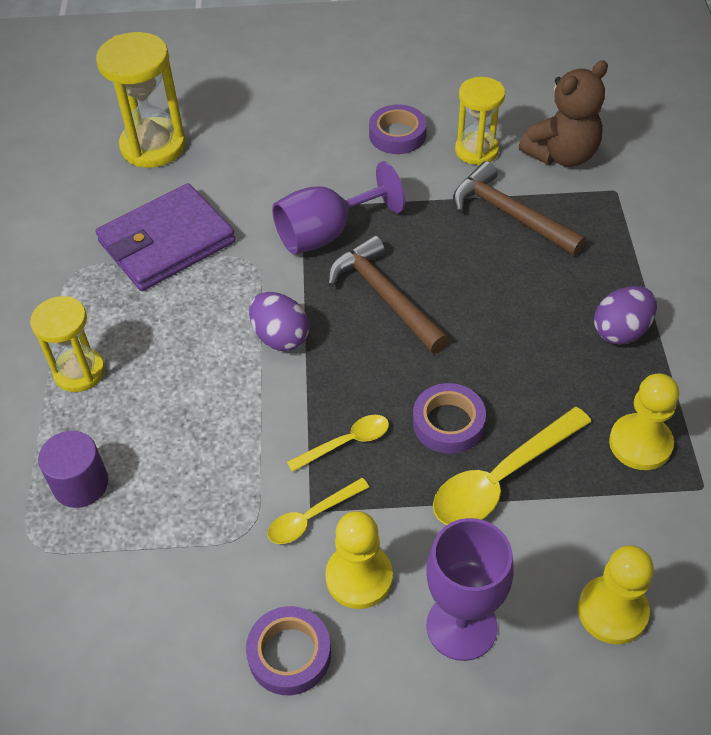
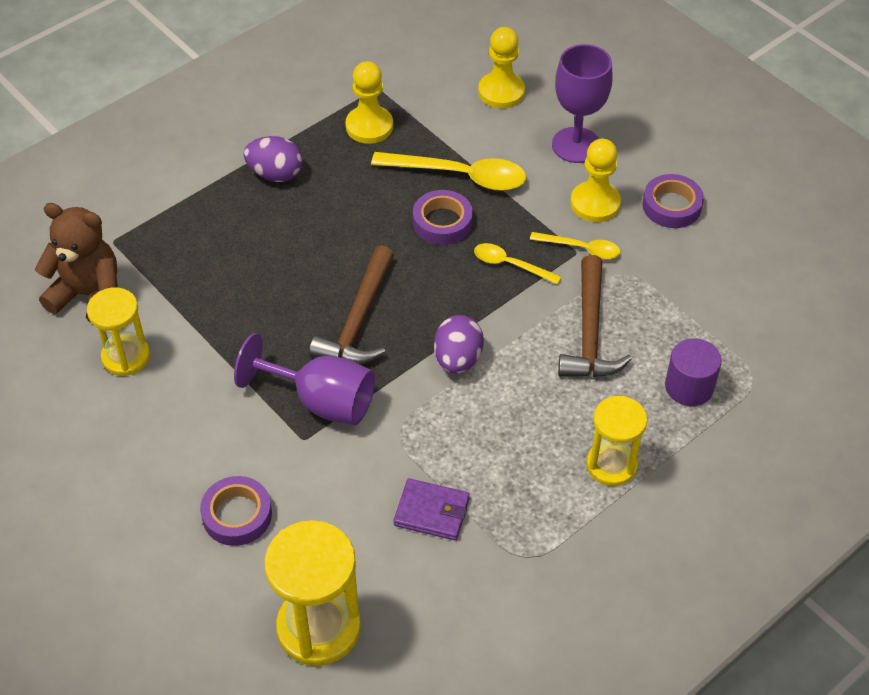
camera: 130 degrees left, 0 degrees up
(167, 242) = (431, 512): purple wallet -> purple wallet, size x0.53
(397, 135) = (146, 428): purple tape -> purple tape (237, 515)
(510, 215) = (197, 292): brown hammer -> brown hammer (590, 332)

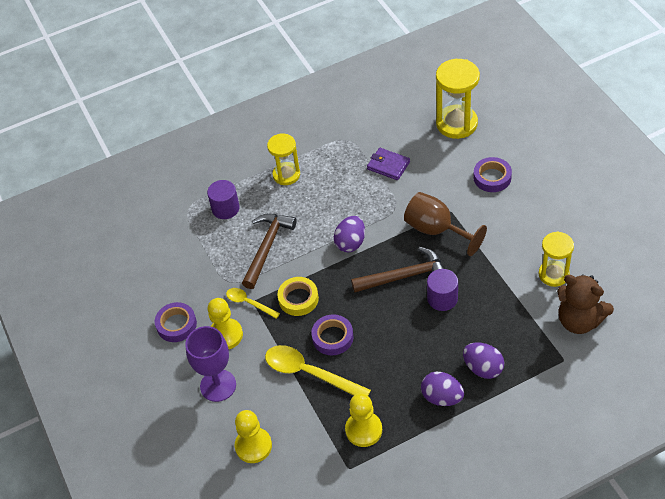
camera: 160 degrees left, 0 degrees up
(224, 215) = (483, 368): none -> purple egg
(294, 296) = (442, 298): none -> purple cylinder
(322, 401) = (436, 230): purple goblet -> brown goblet
(359, 320) = (404, 276): brown hammer -> brown hammer turned 45 degrees clockwise
(510, 265) = (298, 299): yellow spoon -> yellow tape

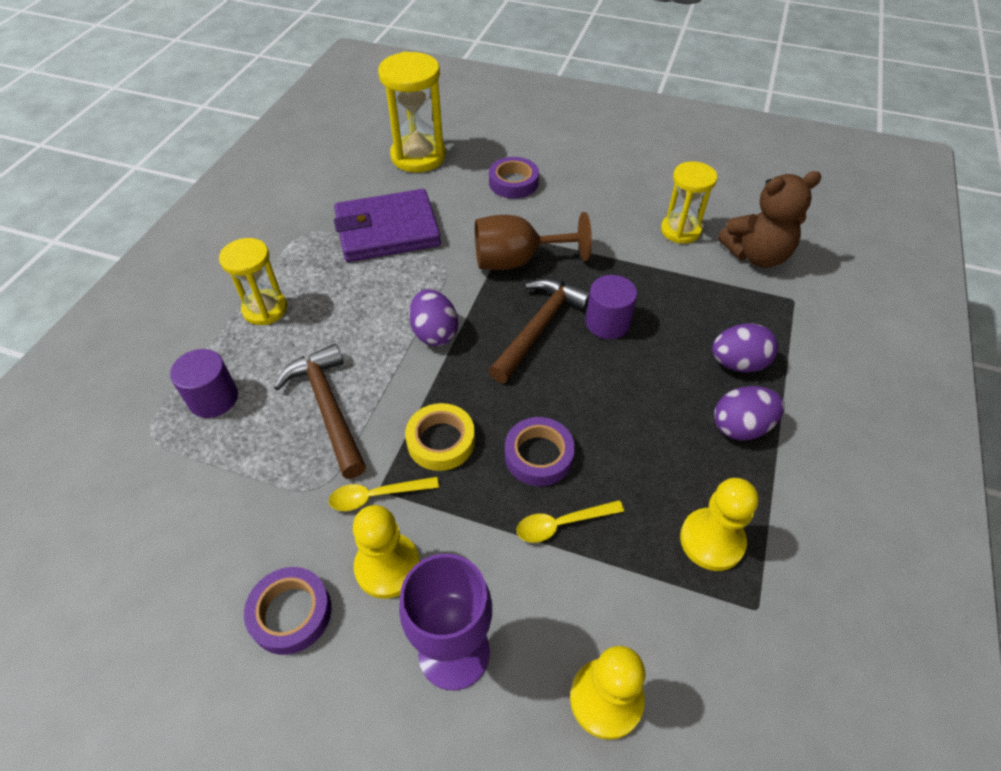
camera: 50 degrees left, 0 degrees up
(309, 373) = (562, 524): yellow spoon -> yellow spoon, size x0.56
(388, 165) = (387, 230): purple wallet -> purple wallet, size x1.88

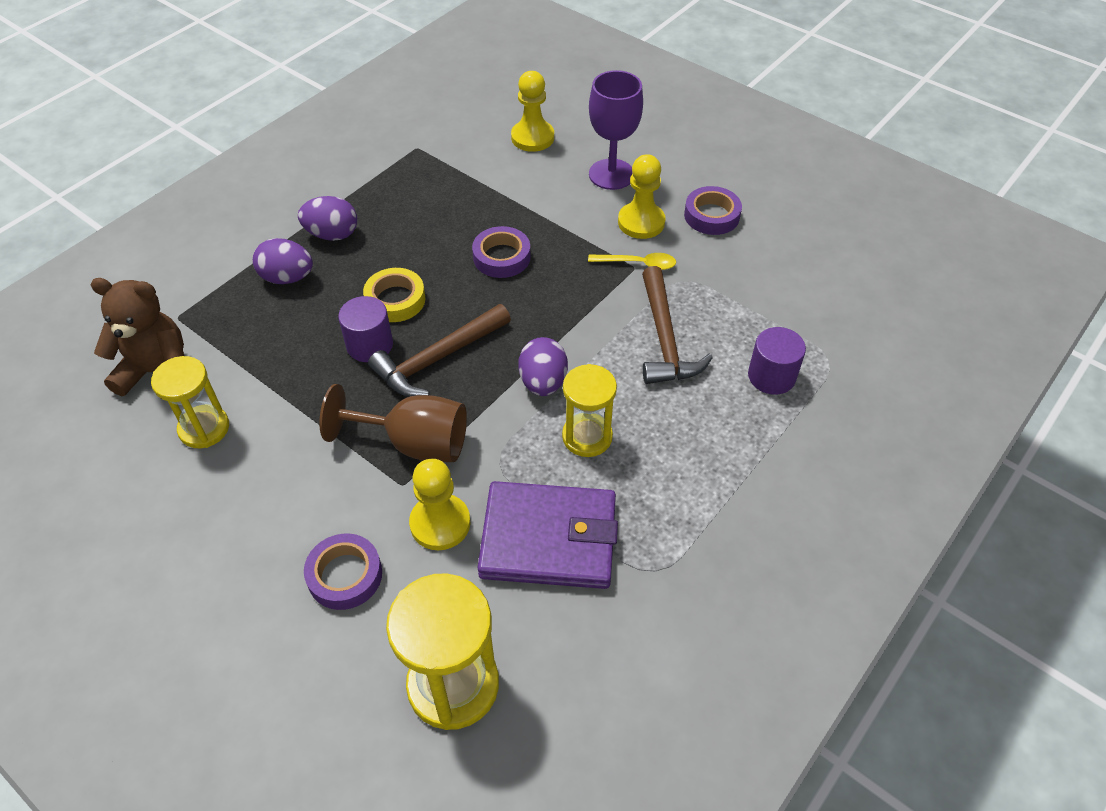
camera: 160 degrees left, 0 degrees up
(265, 309) = (717, 463): yellow hourglass -> yellow hourglass (587, 437)
(441, 441) = (574, 287): yellow tape -> yellow tape (395, 300)
(562, 524) = (509, 214): yellow spoon -> none
(712, 540) = (415, 181): yellow pawn -> yellow pawn (440, 523)

